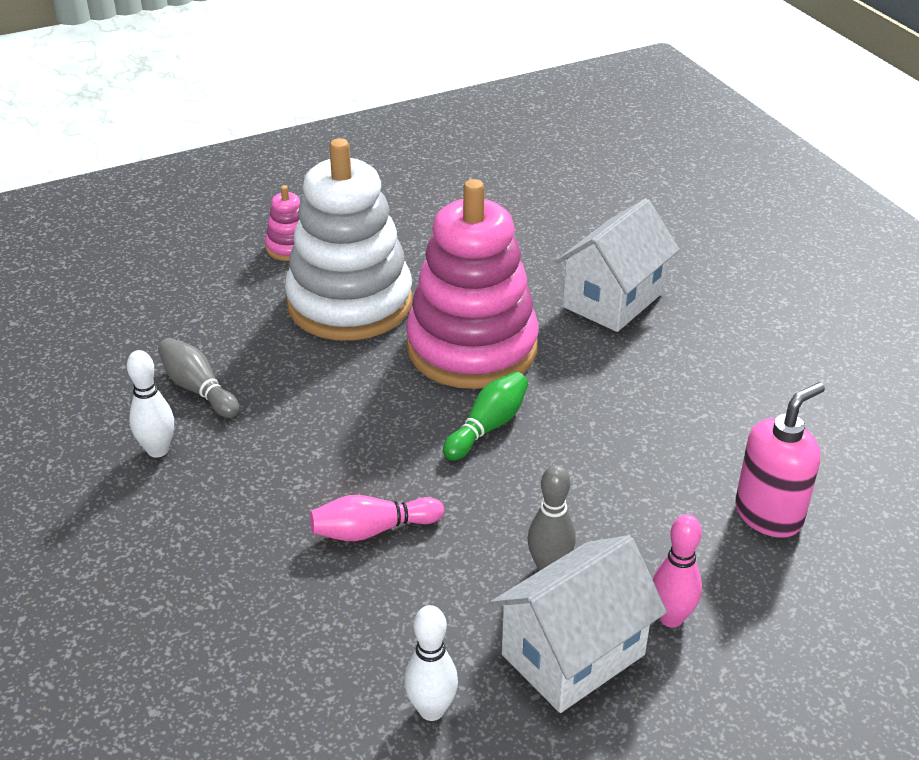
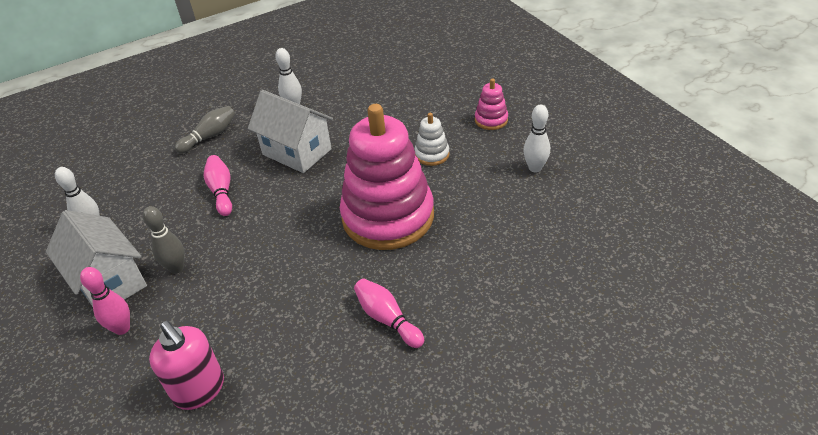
camera: 90 degrees right, 5 degrees up
(198, 389) = (343, 110): grey bowling pin -> grey bowling pin (210, 136)
(350, 303) = (432, 154): white stacking toy -> white stacking toy, size x0.41
(405, 224) = (535, 168): none -> white bowling pin
(487, 427) = (305, 231): green bowling pin -> none
(613, 300) = (456, 294): white house -> white house (297, 152)
(651, 353) = (387, 319): none -> pink bowling pin

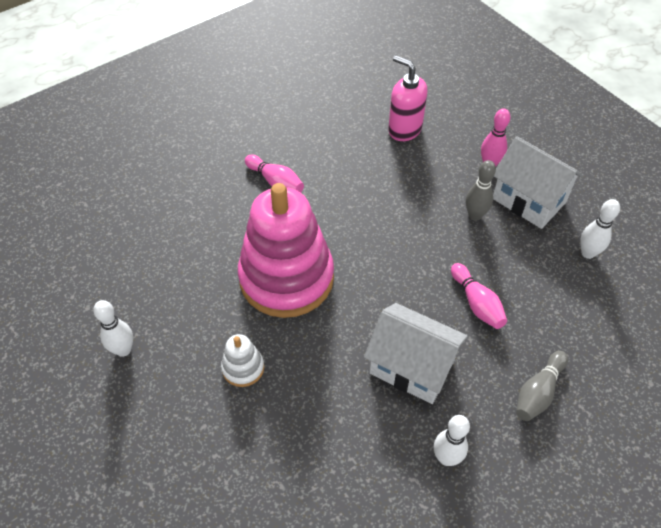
camera: 170 degrees right, 10 degrees up
(491, 120) = (164, 435): pink stacking toy -> none

